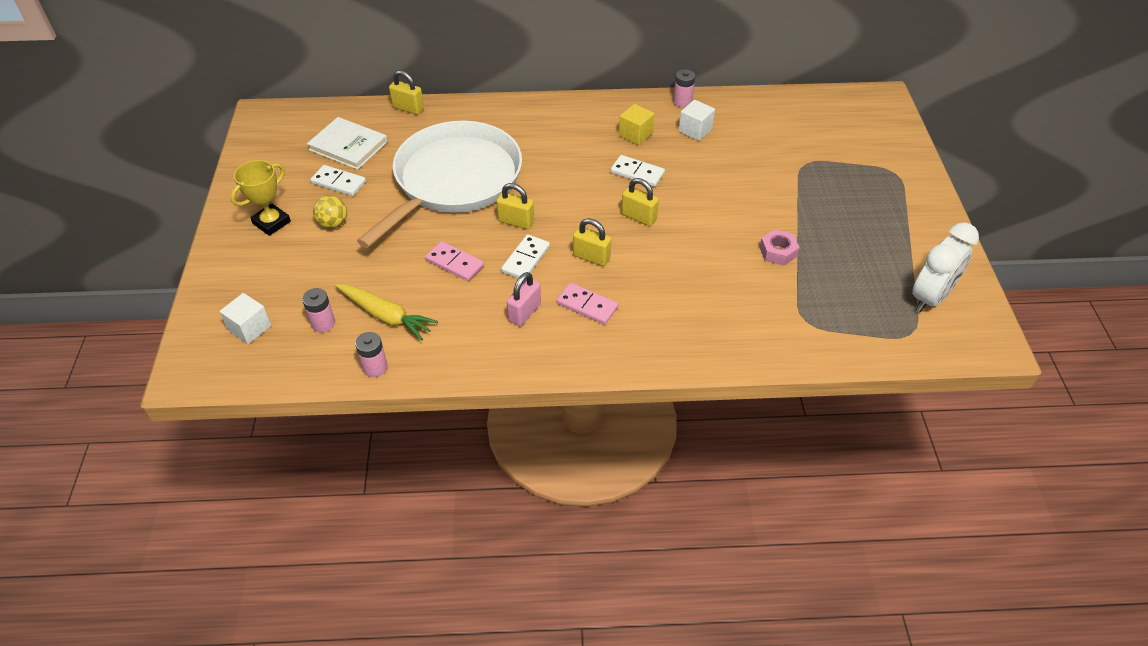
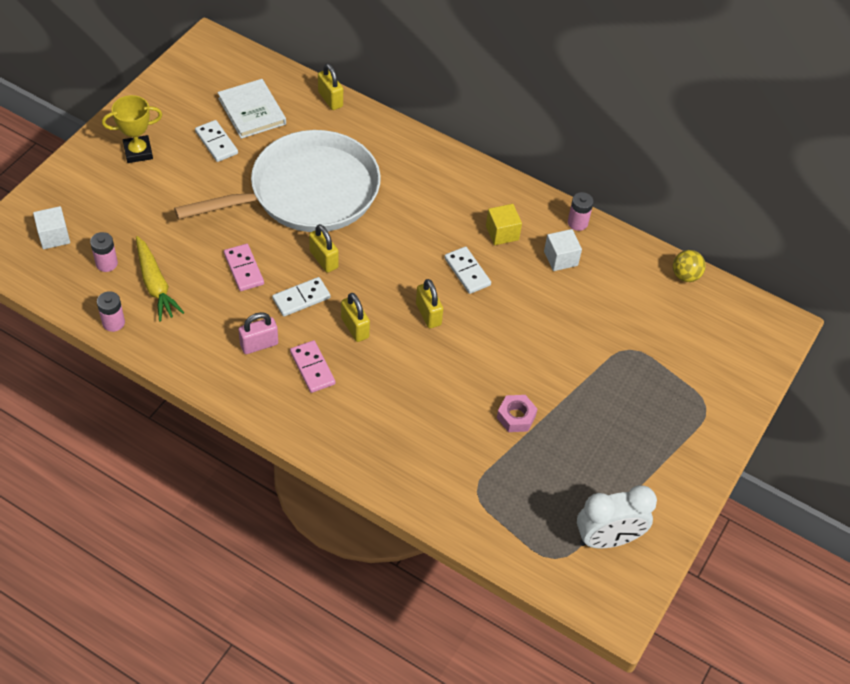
camera: 30 degrees right, 5 degrees up
(333, 223) = (182, 179): yellow ball -> yellow ball (685, 275)

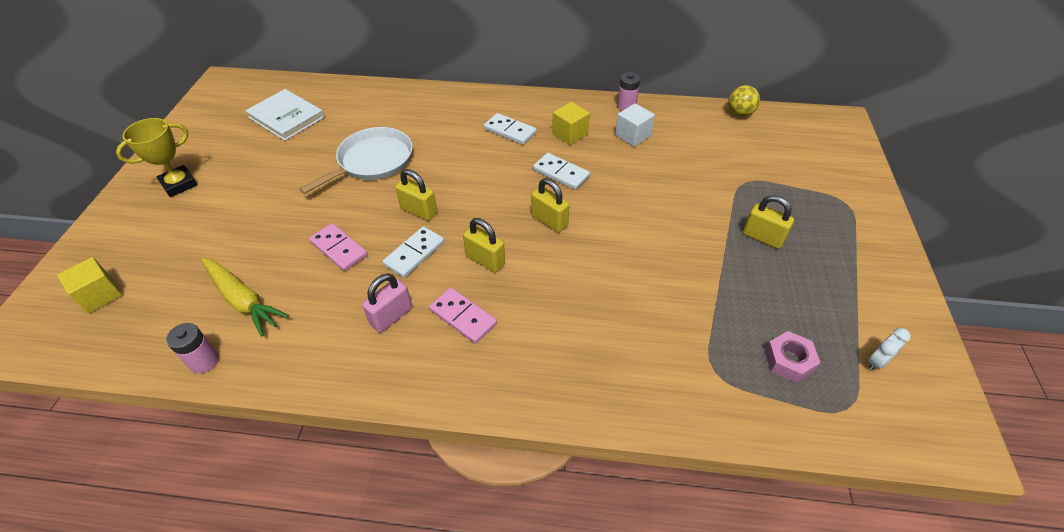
camera: 20 degrees left, 5 degrees down
(54, 236) = (100, 295): white cube -> yellow cube
(106, 263) = (175, 300): pink battery -> none
(216, 143) = (261, 151): white domino -> white domino (510, 131)
(307, 192) = (372, 161): white pan -> white pan, size x0.57
(330, 99) = (357, 88): yellow padlock -> yellow padlock (762, 237)
(516, 417) = (696, 279): pink nut -> pink nut (788, 361)
(607, 539) = (877, 362): white clock -> white clock, size x0.44

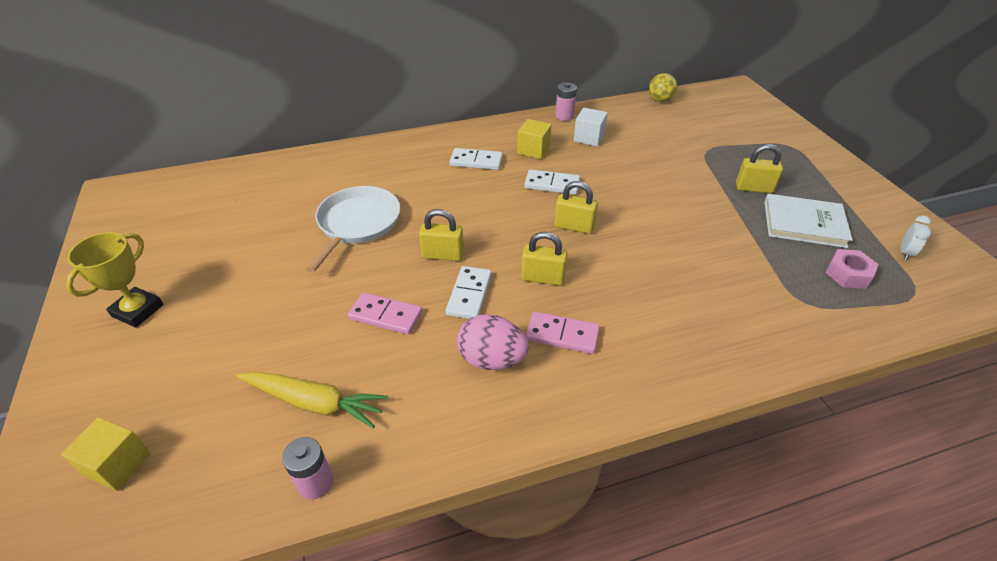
camera: 25 degrees left, 5 degrees down
(286, 117) = (224, 208): white book -> white book (804, 223)
(391, 316) = (492, 359): pink padlock -> pink egg

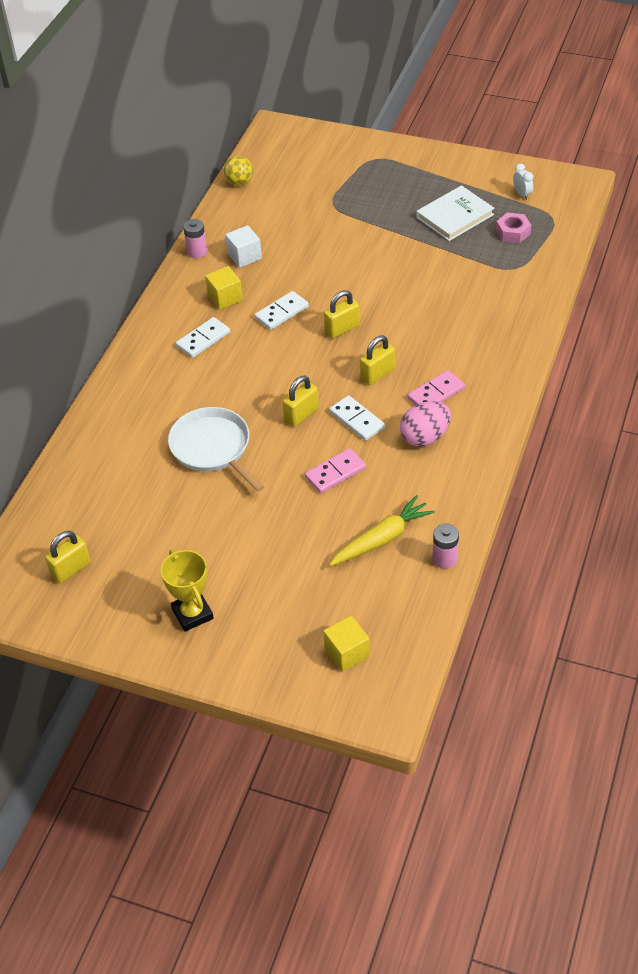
camera: 50 degrees left, 5 degrees up
(753, 188) = (398, 212): yellow padlock -> yellow padlock (71, 569)

